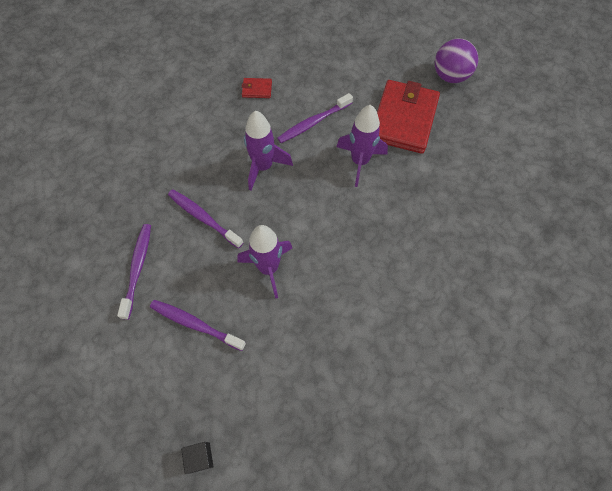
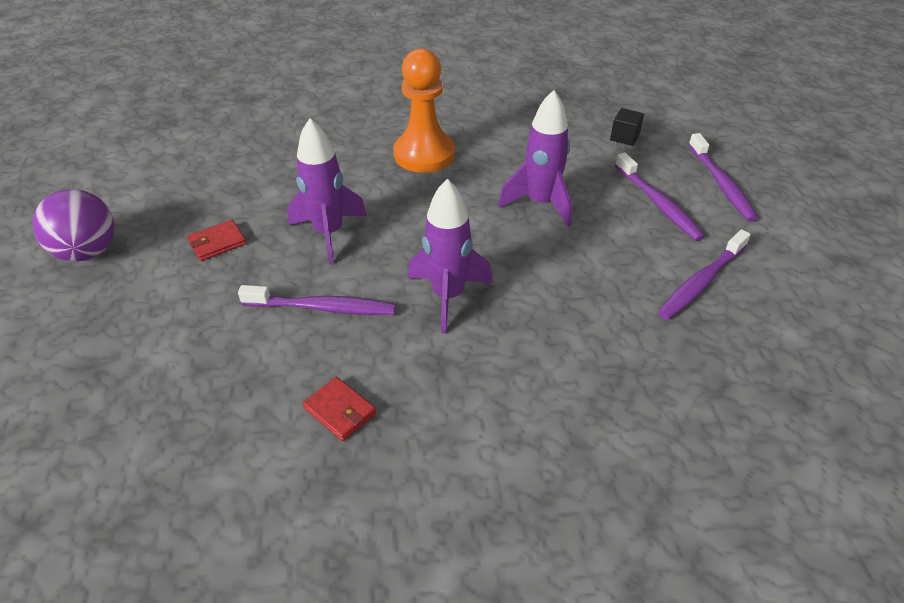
camera: 140 degrees left, 20 degrees down
(200, 457) = (709, 131): black cube -> black cube (624, 137)
(203, 218) = (578, 286): purple toothbrush -> purple toothbrush (721, 184)
(378, 260) = (424, 154): none -> orange pawn
(403, 119) = (217, 242): red wallet -> red wallet, size x0.41

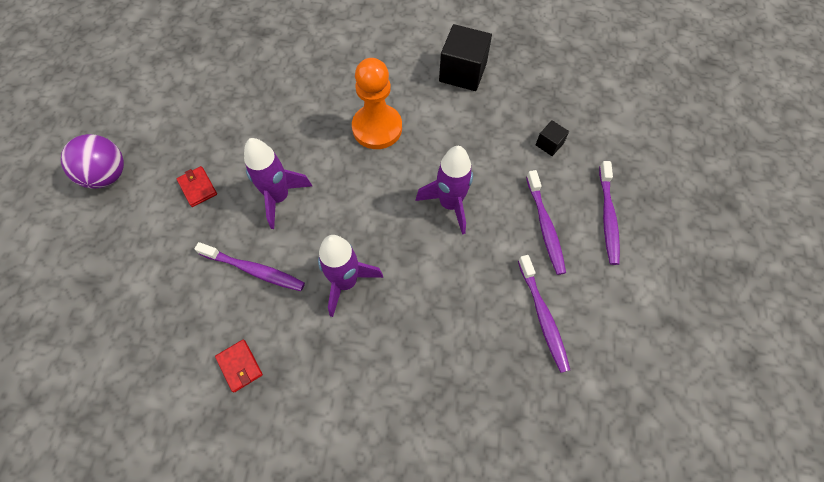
camera: 15 degrees right, 20 degrees up
(217, 242) = (197, 188): red wallet -> red wallet turned 75 degrees clockwise
(500, 96) = (462, 72): none -> black cube
(701, 282) = (543, 317): purple toothbrush -> purple toothbrush turned 75 degrees counterclockwise

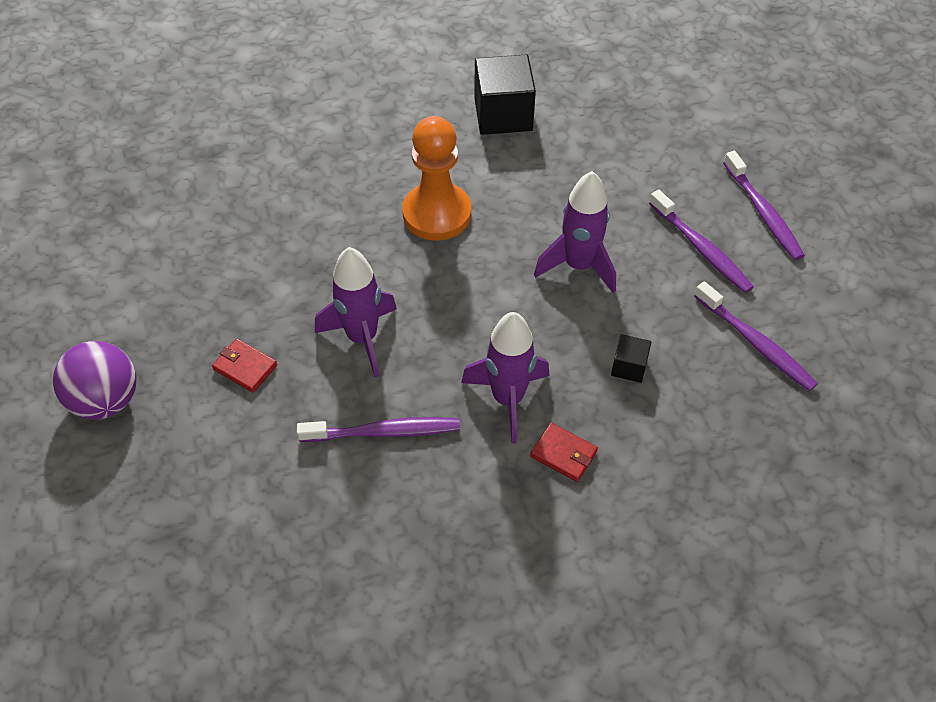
camera: 25 degrees left, 10 degrees down
(240, 366) = (436, 545): red wallet -> red wallet (563, 454)
(549, 144) = (653, 159): black cube -> black cube (629, 367)

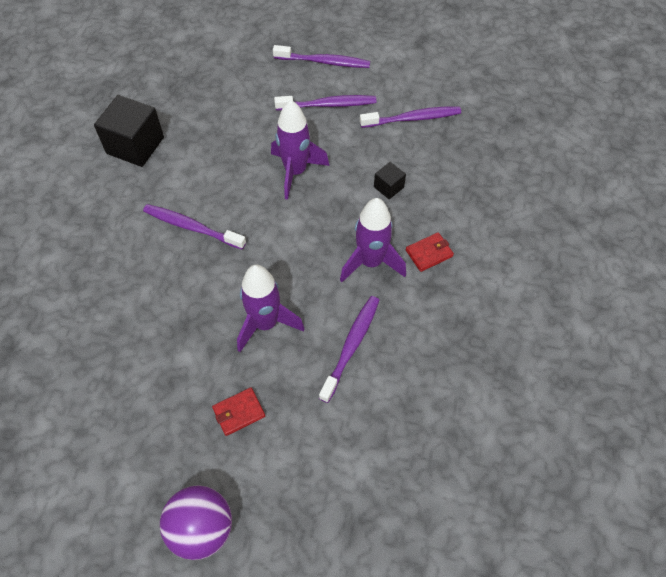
camera: 60 degrees left, 5 degrees up
(437, 214) = (192, 227): orange pawn -> purple toothbrush

